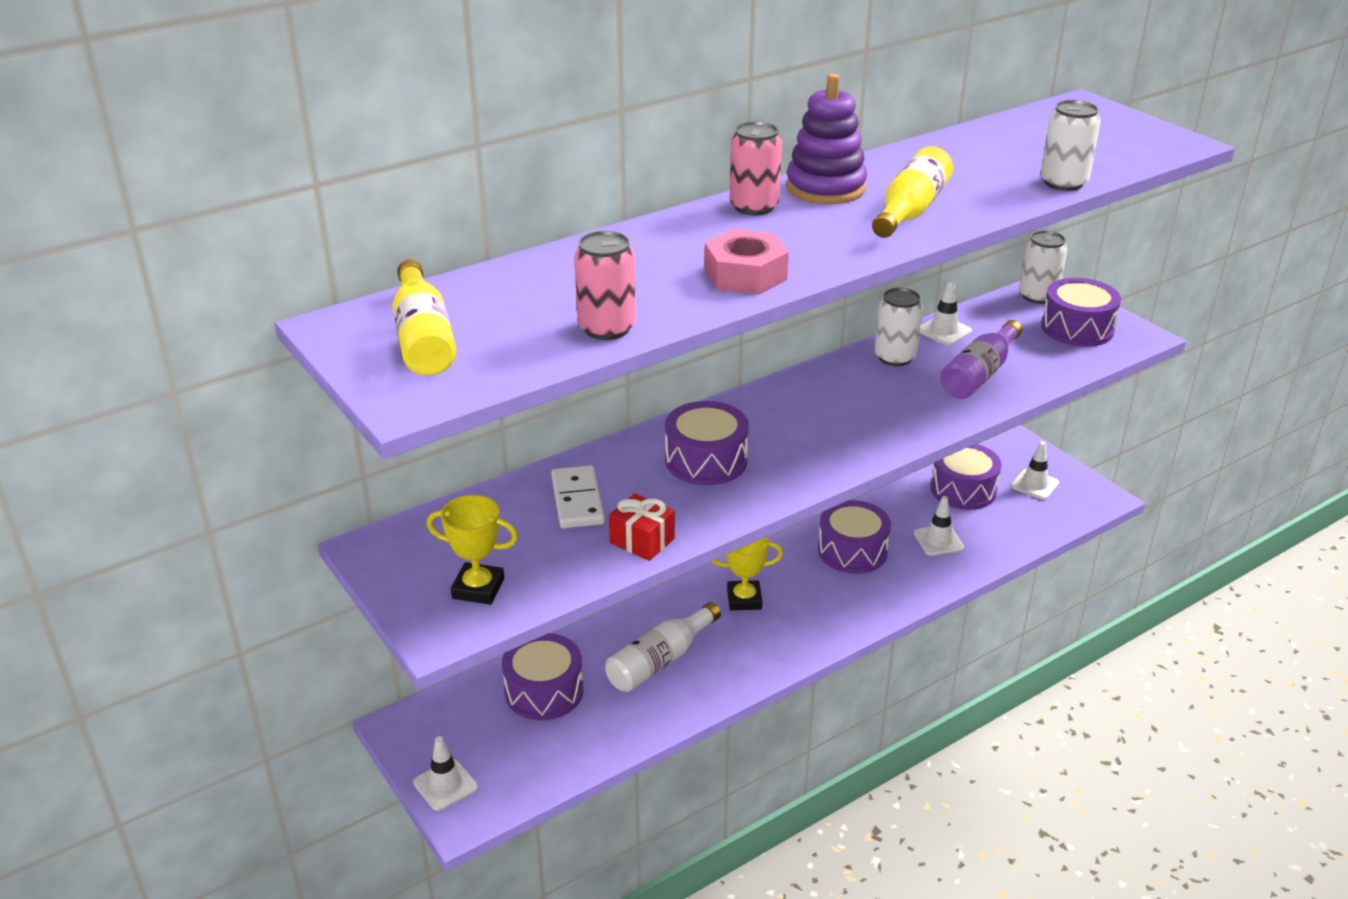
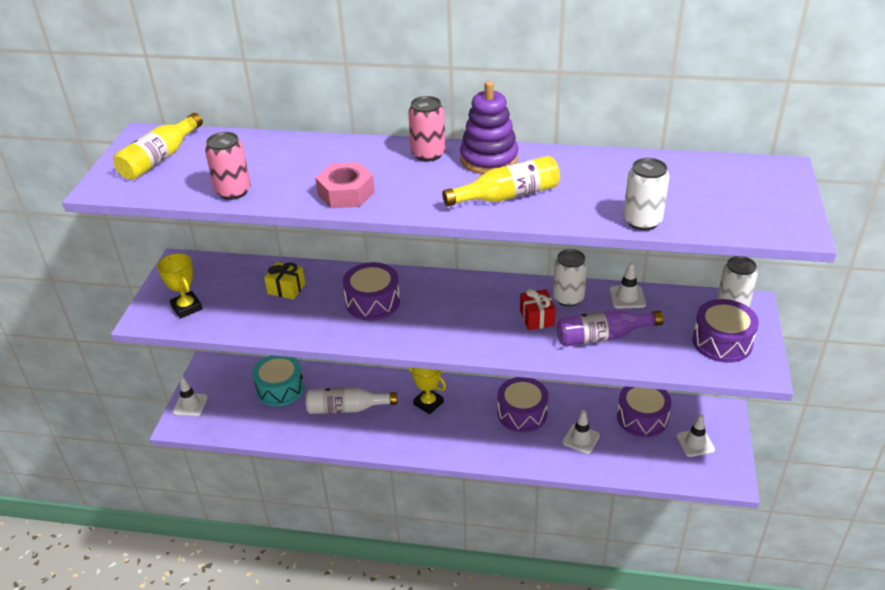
camera: 45 degrees right, 5 degrees up
(544, 691) = (280, 388): purple drum -> turquoise drum
(578, 500) = (286, 289): white domino -> yellow gift
(642, 541) = (281, 327): red gift -> red gift (537, 318)

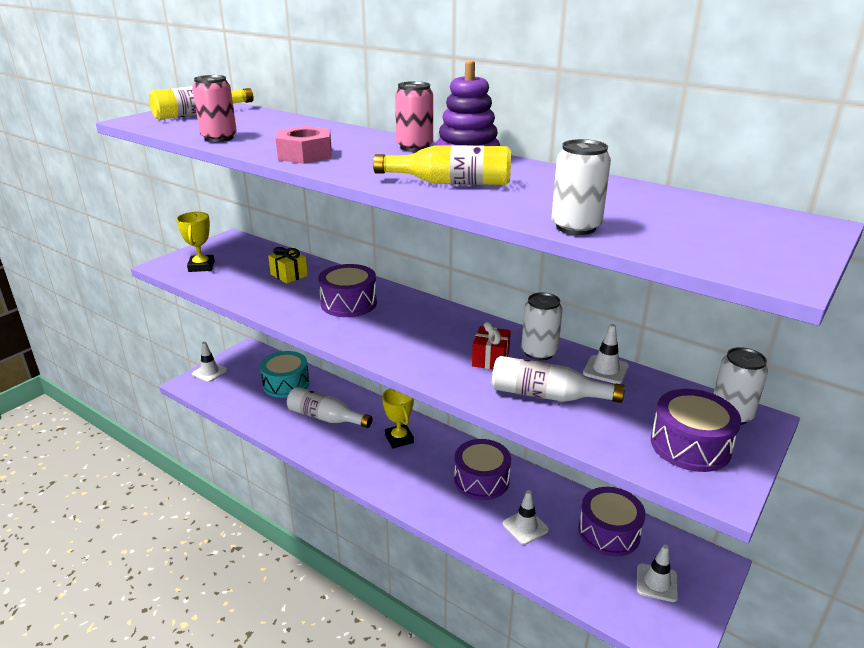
camera: 25 degrees right, 10 degrees down
(602, 336) = (547, 395): purple bottle -> white bottle

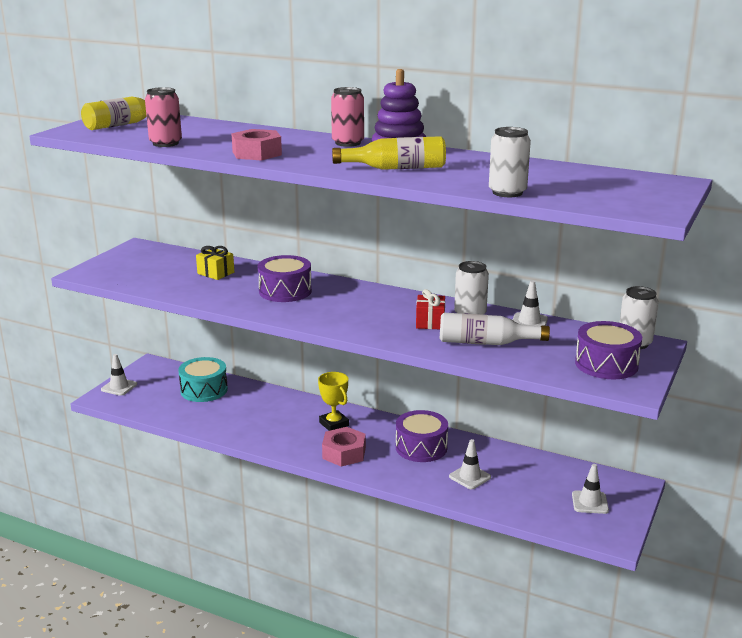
camera: 10 degrees left, 5 degrees down
(201, 266) = (124, 272): yellow trophy -> none
(325, 418) = (255, 414): white bottle -> none
(399, 477) = (344, 453): none -> pink nut
(609, 532) = (543, 473): purple drum -> none

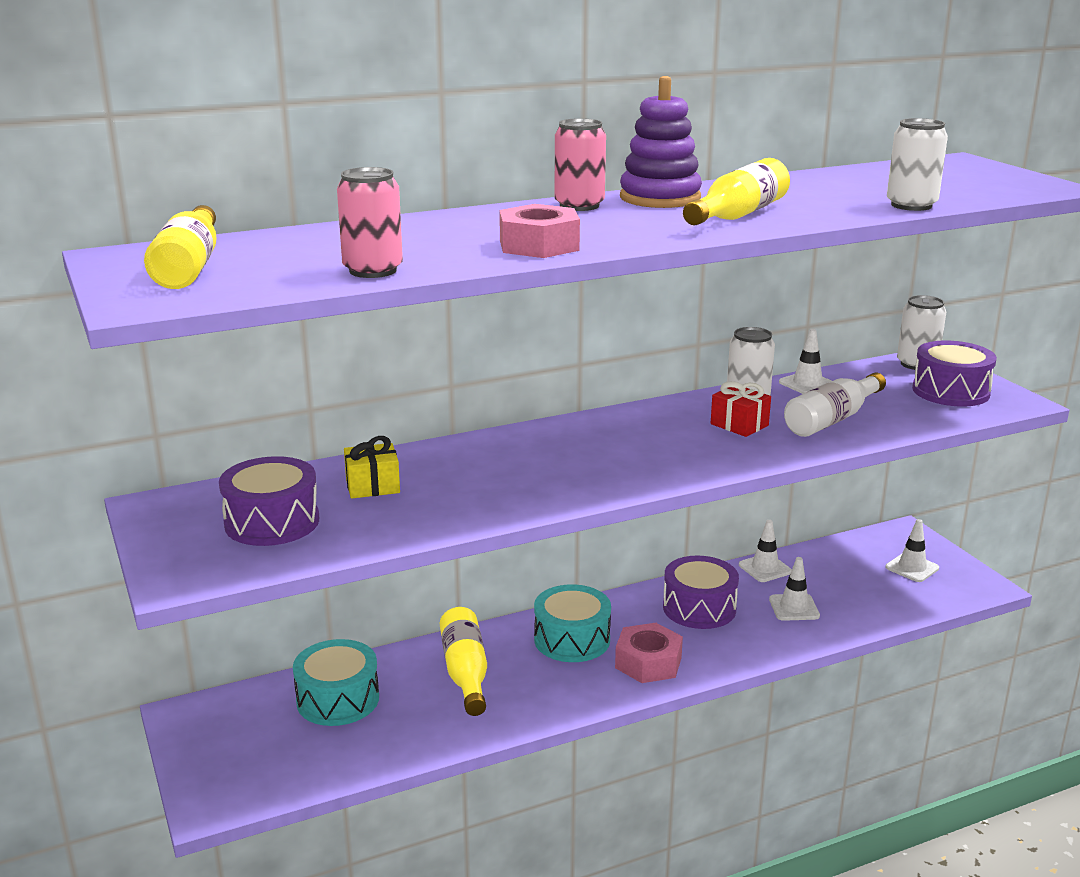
camera: 50 degrees left, 0 degrees up
(119, 387) = (204, 773): white traffic cone -> white traffic cone (765, 568)
(266, 409) = (465, 672): none -> yellow bottle
(285, 291) = (517, 465): purple drum -> purple drum (272, 522)
(334, 424) = (572, 640): yellow trophy -> turquoise drum

